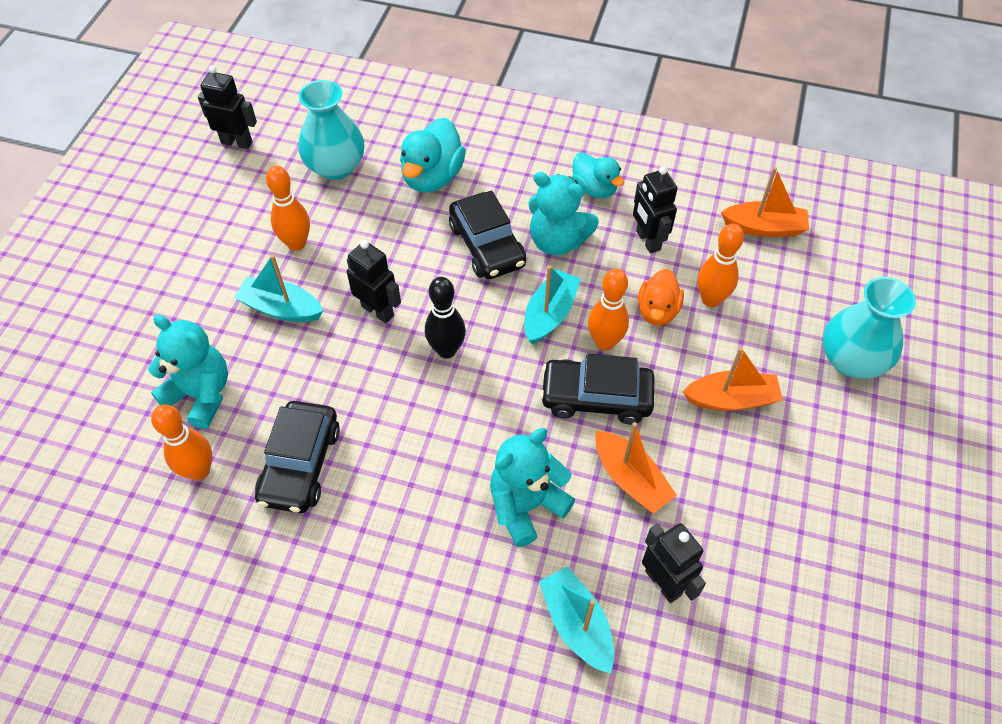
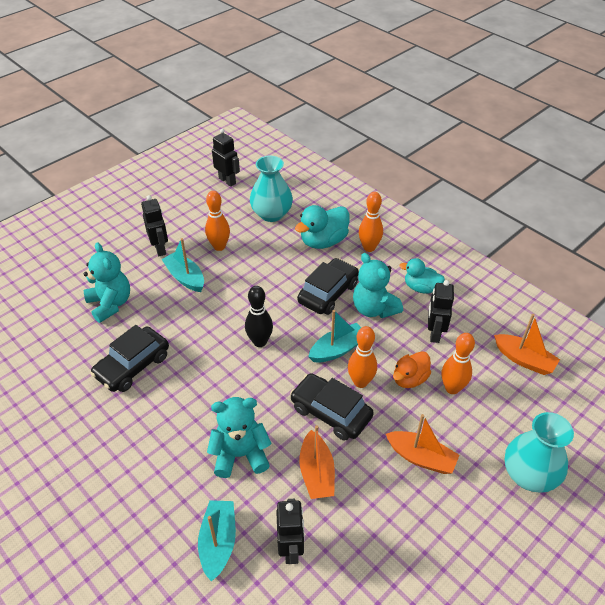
camera: 30 degrees right, 10 degrees down
(199, 470) = (80, 343): orange bowling pin -> orange bowling pin (369, 247)
(378, 311) = (237, 302): black robot -> black robot (160, 248)
(487, 245) = (328, 293): black car -> black car turned 150 degrees counterclockwise
(594, 189) = (421, 288): turquoise duck -> turquoise duck turned 120 degrees clockwise

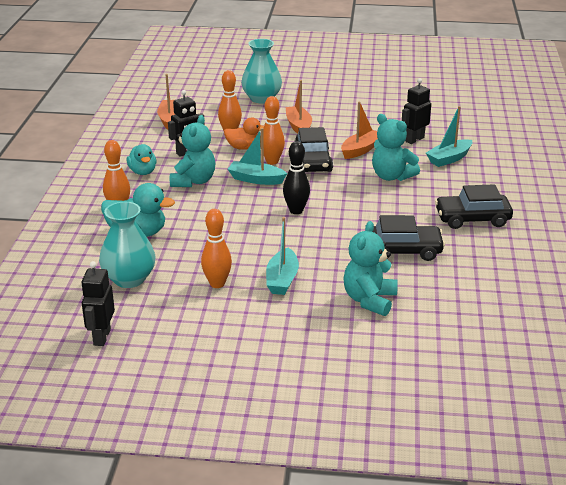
camera: 130 degrees left, 15 degrees down
(160, 248) = (267, 316): black robot -> none
(328, 293) = (202, 205): black car -> black car (472, 219)

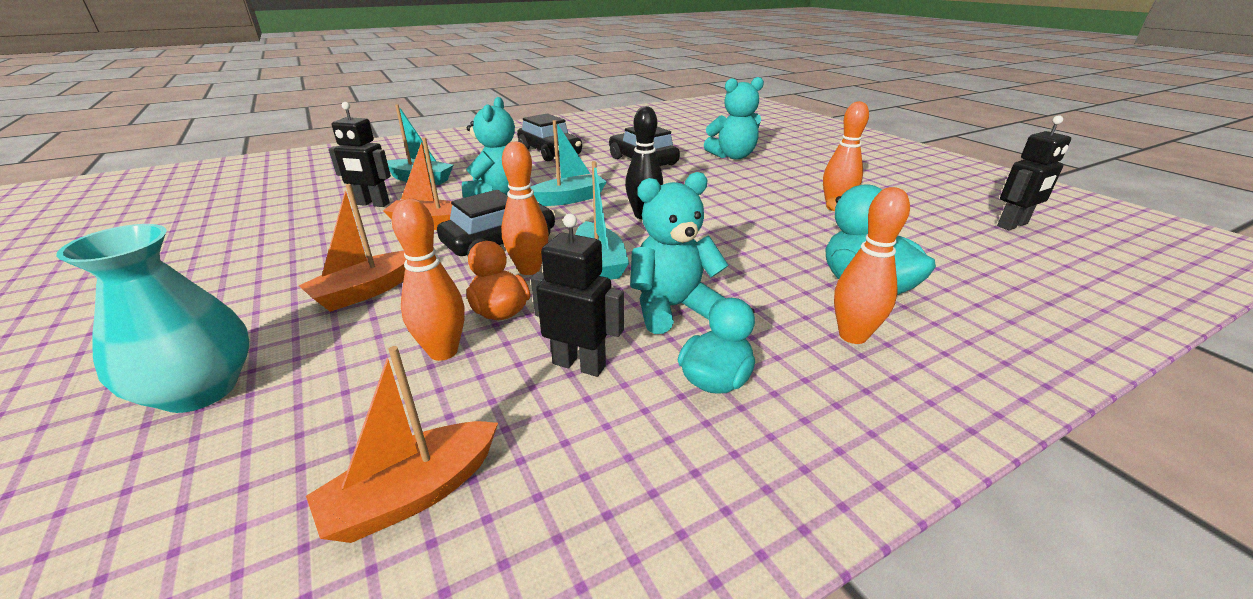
camera: 125 degrees left, 0 degrees up
(129, 279) = (932, 250): turquoise vase -> none
(282, 280) = (771, 187): turquoise boat -> turquoise boat (569, 199)

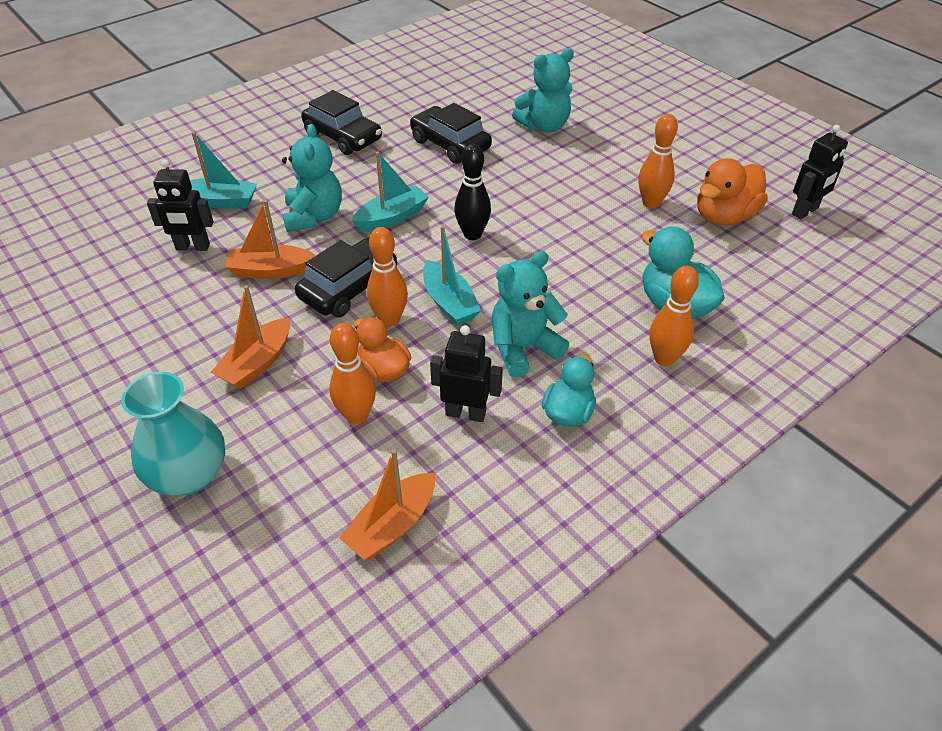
camera: 10 degrees left, 15 degrees up
(918, 222) = (724, 216): none -> orange duck

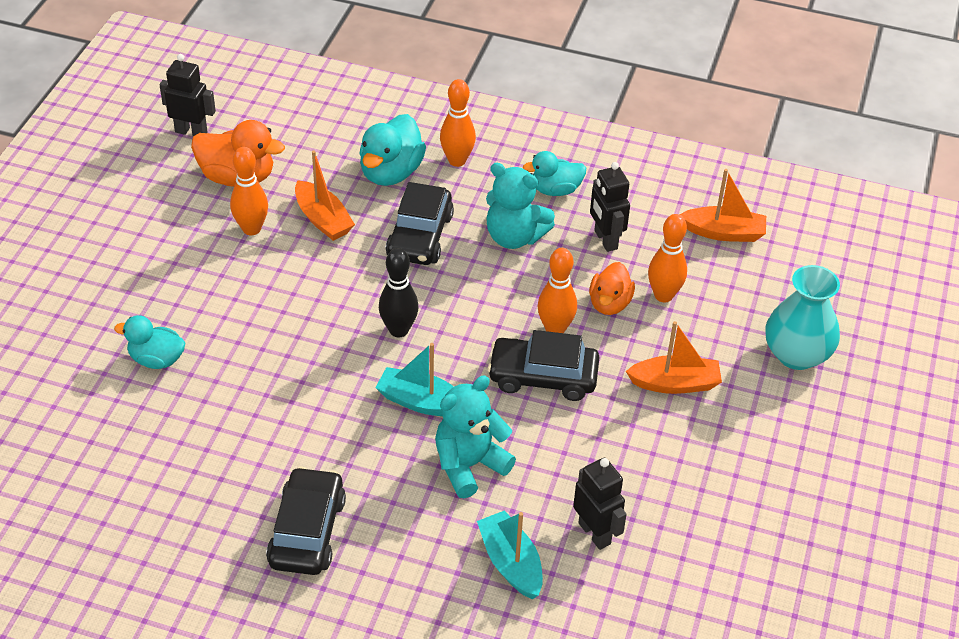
camera: 125 degrees left, 0 degrees up
(271, 270) = (571, 447): orange boat -> orange boat (323, 220)
(449, 303) = (502, 302): turquoise boat -> none
(450, 145) = (253, 422): black car -> black car (420, 236)
(544, 126) = (156, 359): turquoise teddy bear -> turquoise duck

